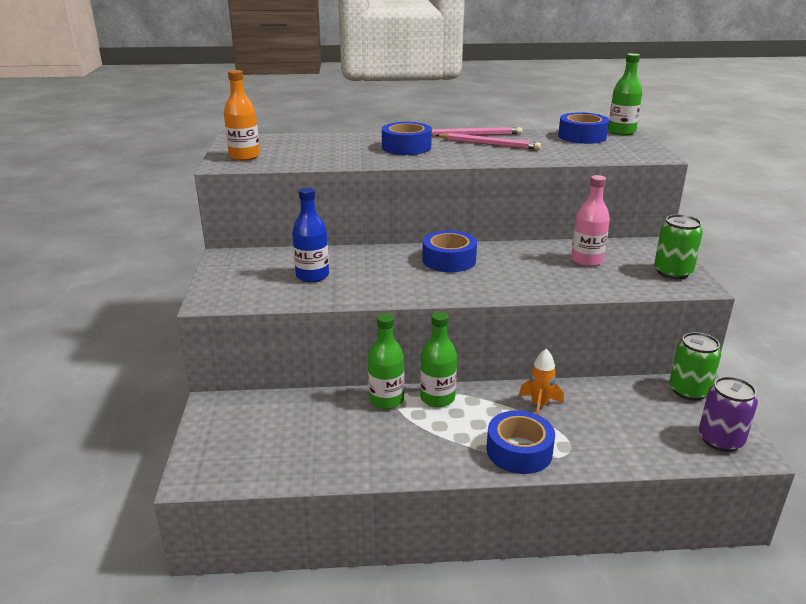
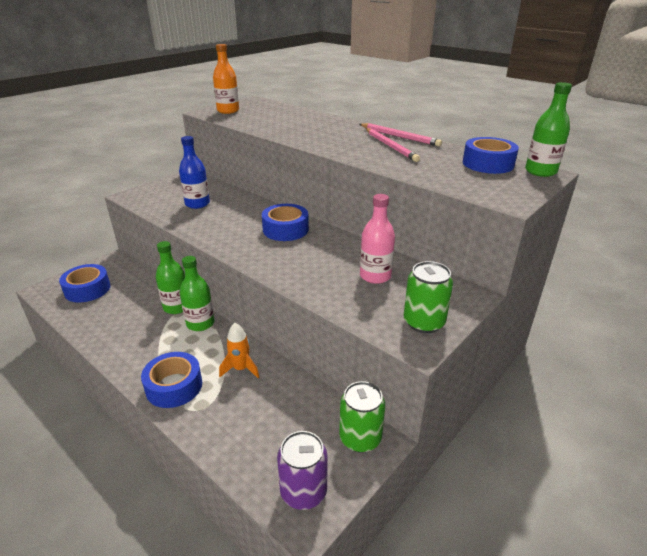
camera: 45 degrees right, 5 degrees up
(406, 147) = (328, 131): blue tape -> blue tape (87, 289)

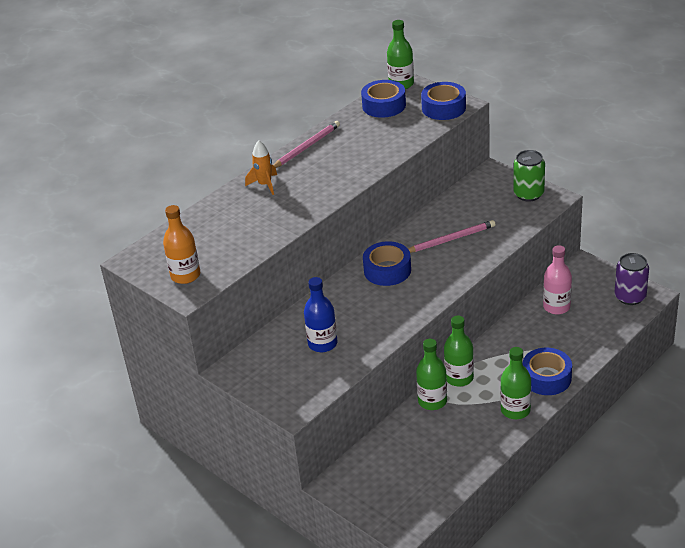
camera: 85 degrees left, 5 degrees up
(87, 289) = (400, 487): blue tape -> blue tape (443, 108)
(137, 359) = (515, 410): none -> green bottle
(241, 369) = (520, 341): orange rocket -> orange rocket (265, 185)
(360, 438) = (582, 273): green can -> none
(375, 276) = (469, 215): pink bottle -> pink bottle (556, 307)
(390, 146) = (336, 152): pink pencil -> pink pencil (450, 239)

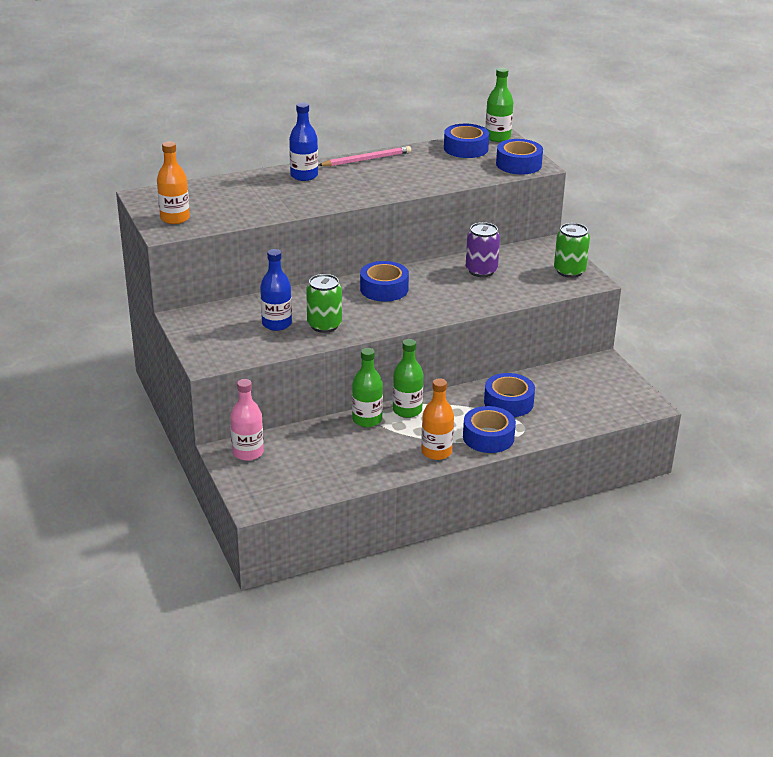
camera: 20 degrees right, 5 degrees down
(265, 185) = (304, 176): orange rocket -> blue bottle
(366, 329) = (324, 325): none -> green can
(450, 239) = (463, 283): pink pencil -> none
(515, 410) = (436, 452): green bottle -> orange bottle
(537, 336) = (508, 402): none -> blue tape
(556, 307) = (548, 386): pink bottle -> pink bottle (248, 452)
(630, 297) = (627, 401): purple can -> purple can (481, 271)

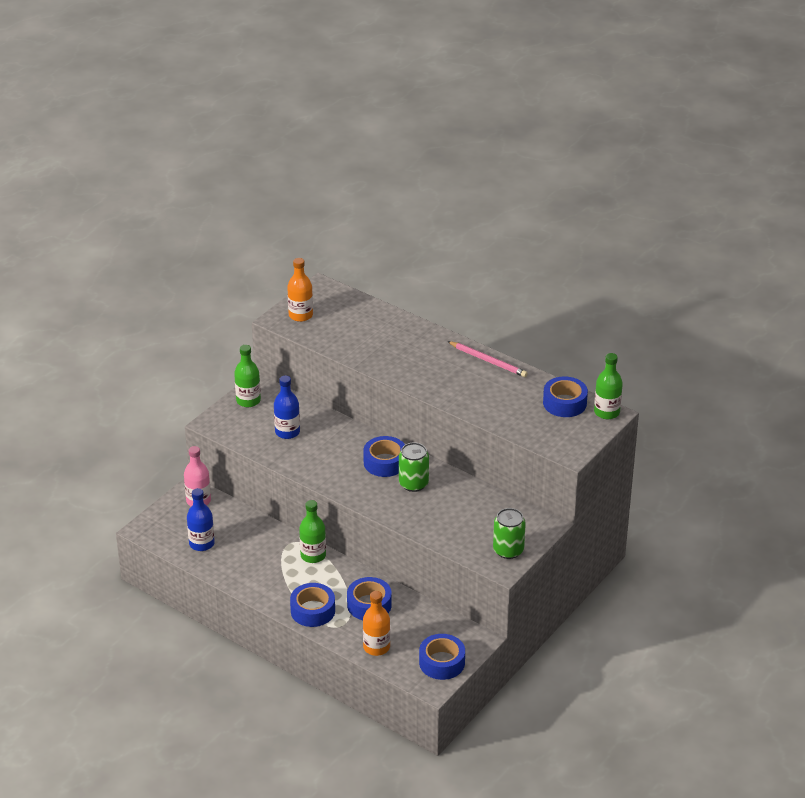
camera: 60 degrees right, 5 degrees up
(304, 176) = (427, 342): blue bottle -> blue bottle (201, 543)
(324, 325) = (305, 455): green can -> green can (413, 484)
(367, 420) = (284, 540): green bottle -> green bottle (248, 401)
(436, 452) = (272, 591): orange bottle -> orange bottle (376, 647)
(481, 271) = (462, 501): purple can -> none
(518, 164) = (563, 442): blue tape -> blue tape (442, 662)

